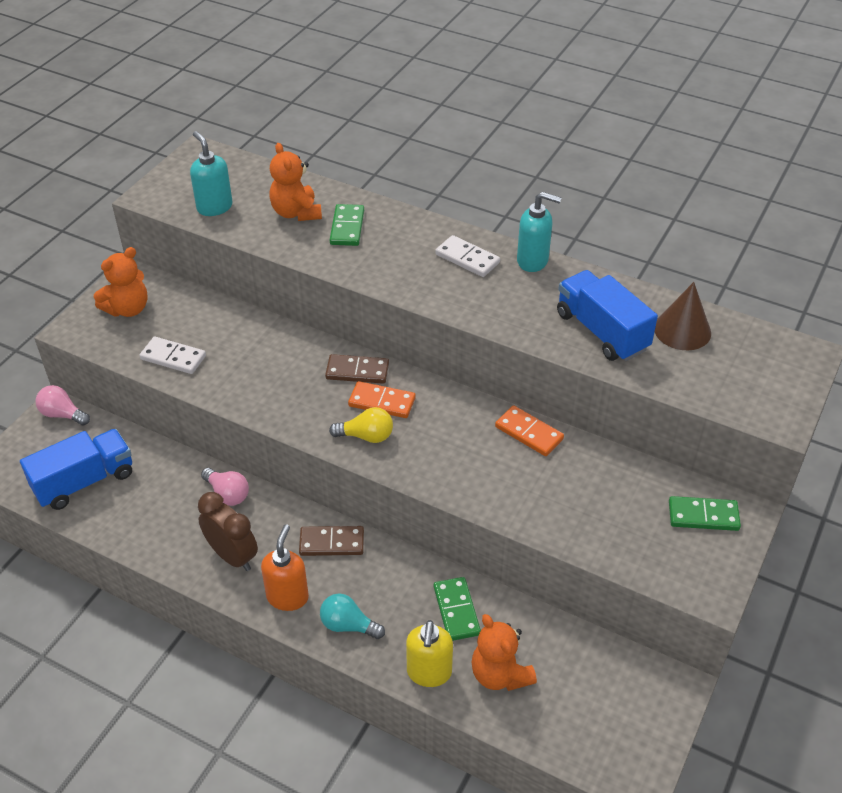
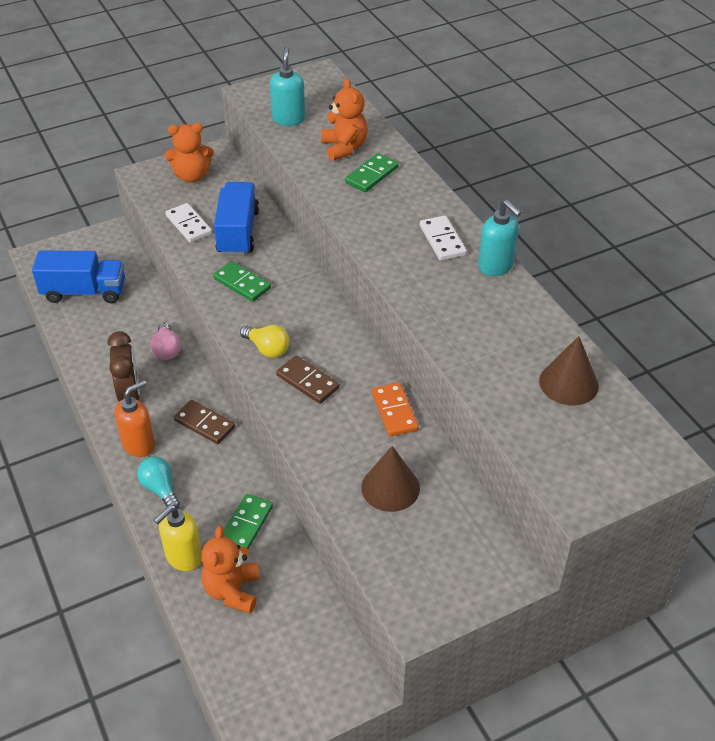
camera: 35 degrees right, 0 degrees up
(62, 414) = (112, 238): pink light bulb -> none
(296, 213) = (344, 148): orange teddy bear -> orange teddy bear turned 150 degrees clockwise
(357, 371) = (308, 297): brown domino -> brown domino (307, 382)
(382, 402) = (303, 329): orange domino -> none
(588, 499) = (390, 487): none -> brown cone
(601, 331) = (494, 350): blue truck -> blue truck (238, 232)
(703, 516) = (474, 556): green domino -> green domino (242, 284)

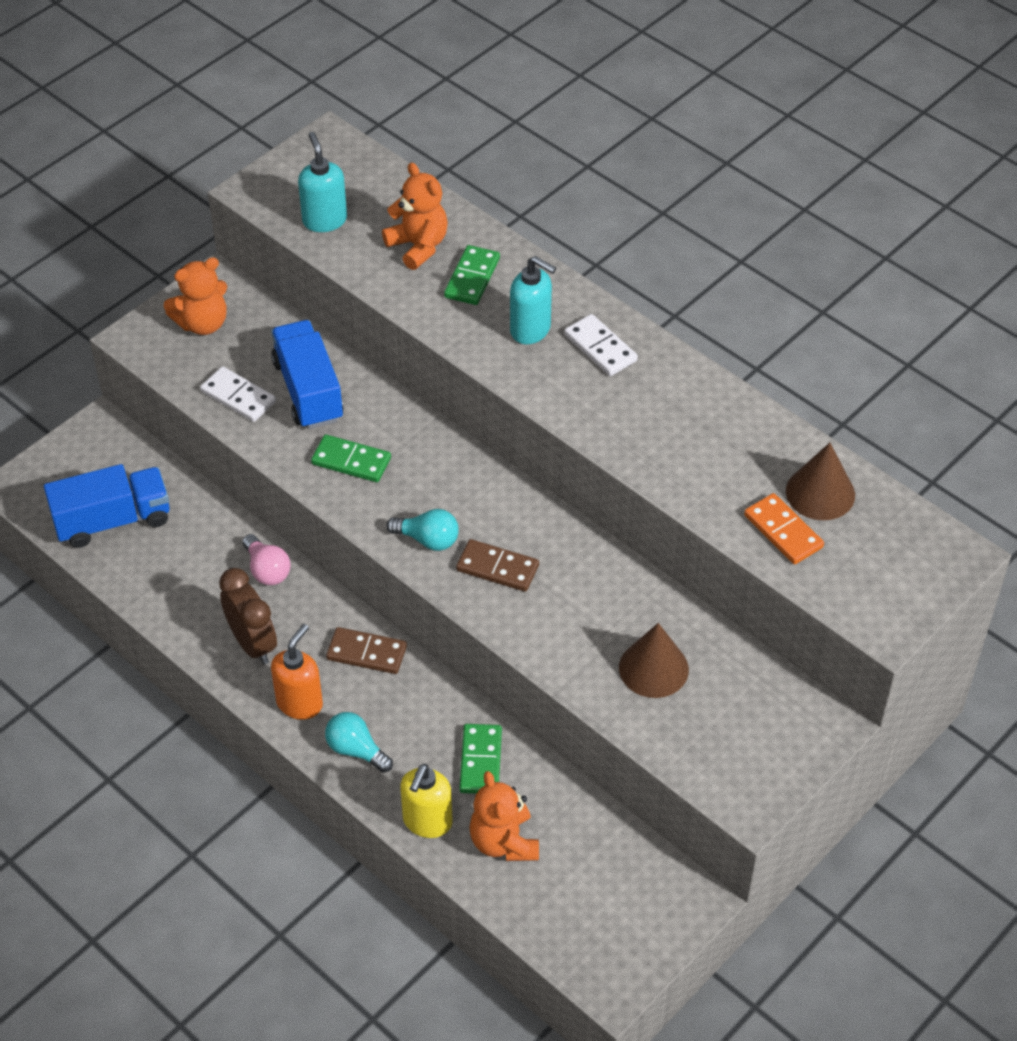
camera: 20 degrees left, 5 degrees up
(267, 349) = (428, 540): yellow light bulb -> turquoise light bulb
(394, 411) = (616, 575): orange domino -> orange domino (783, 531)
(496, 266) = (678, 366): turquoise soap dispenser -> turquoise soap dispenser (531, 330)

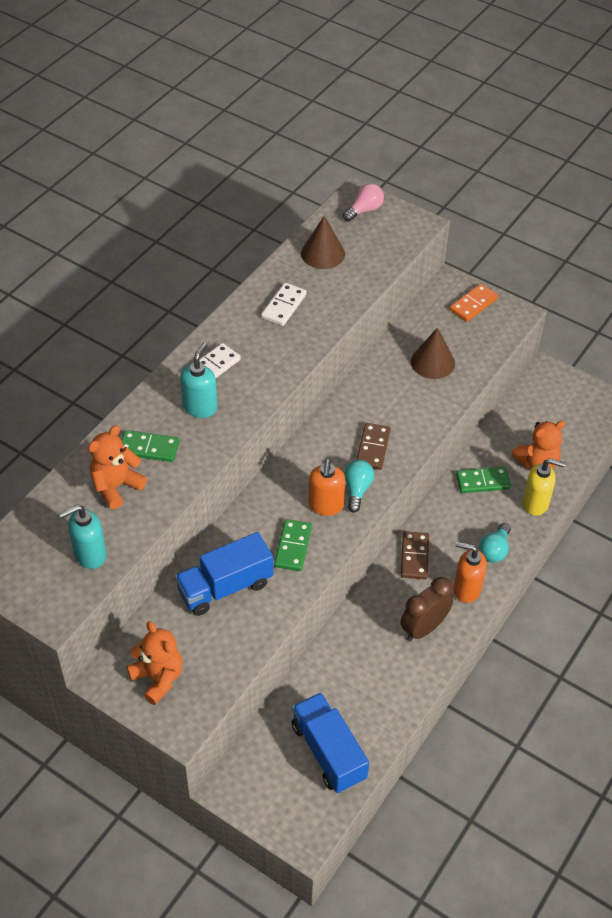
camera: 100 degrees left, 0 degrees up
(238, 397) = (239, 634): white domino -> white domino (284, 306)
(267, 570) = (355, 632): pink light bulb -> pink light bulb (364, 210)
(409, 502) = (326, 505): none -> orange soap dispenser
(783, 531) = (358, 268): orange domino -> orange domino (473, 304)

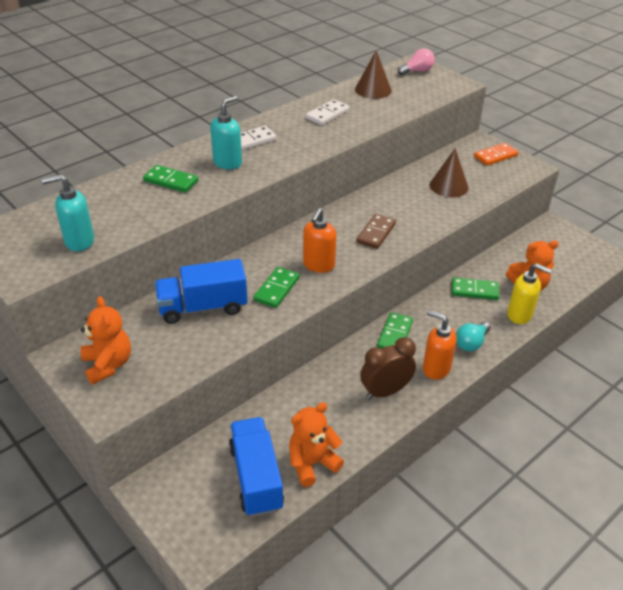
camera: 15 degrees right, 10 degrees down
(116, 486) = (129, 201): orange teddy bear -> orange teddy bear (312, 463)
(357, 489) = (351, 259): turquoise light bulb -> none
(414, 557) = (395, 334): brown domino -> green domino

